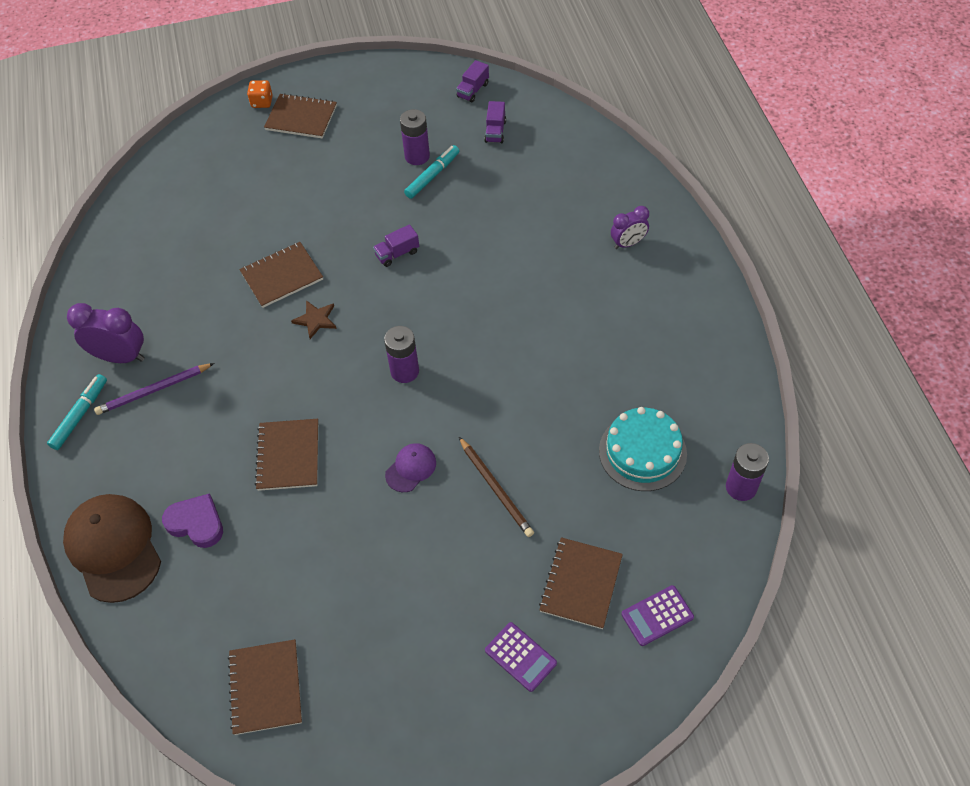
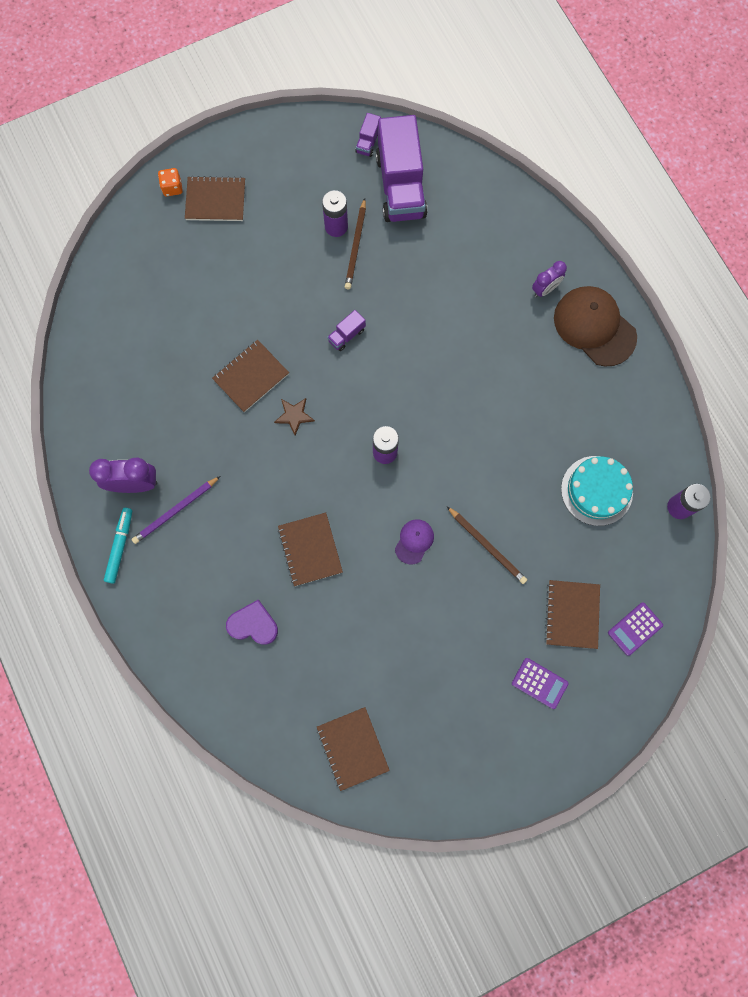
camera: 15 degrees left, 20 degrees up
(113, 548) = (193, 659): brown cap -> brown cap (594, 327)
(432, 176) = (356, 246): turquoise marker -> brown pencil
(495, 131) = (400, 186): purple truck -> purple truck, size x2.44

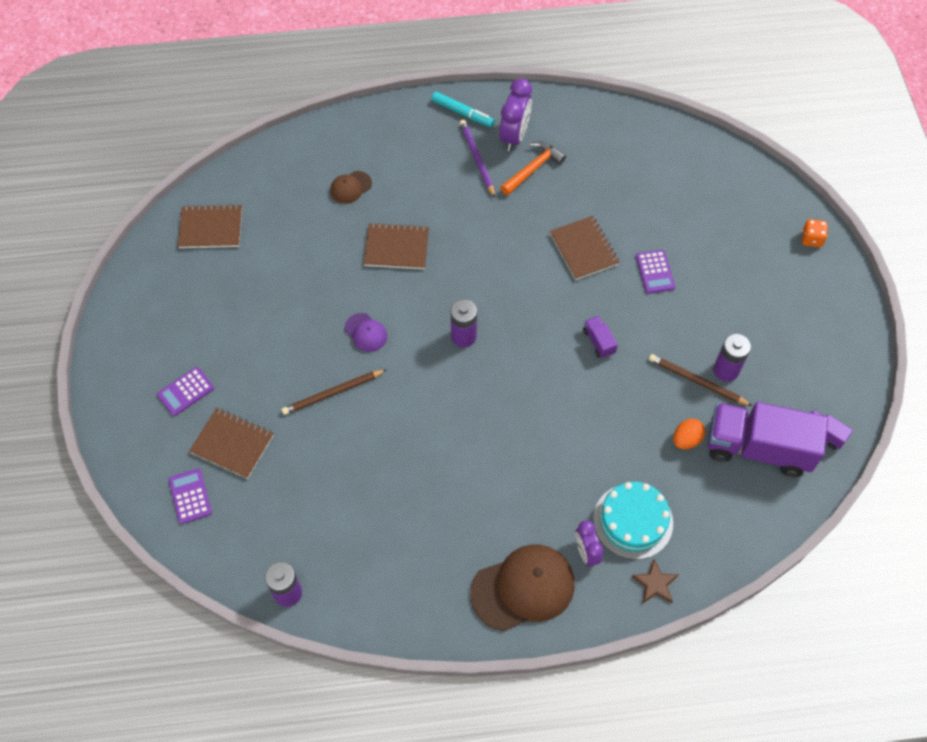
camera: 110 degrees right, 15 degrees down
(170, 452) = (533, 169): none -> orange hammer
(215, 200) = (787, 272): brown notebook -> none
(253, 624) = (350, 187): purple heart -> brown cap
(255, 308) = (655, 272): none -> purple calculator
(294, 416) = (530, 272): brown star -> brown star (655, 583)
(414, 241) = (686, 440): none -> orange egg
(596, 490) = (342, 516): turquoise cake -> turquoise cake (633, 521)

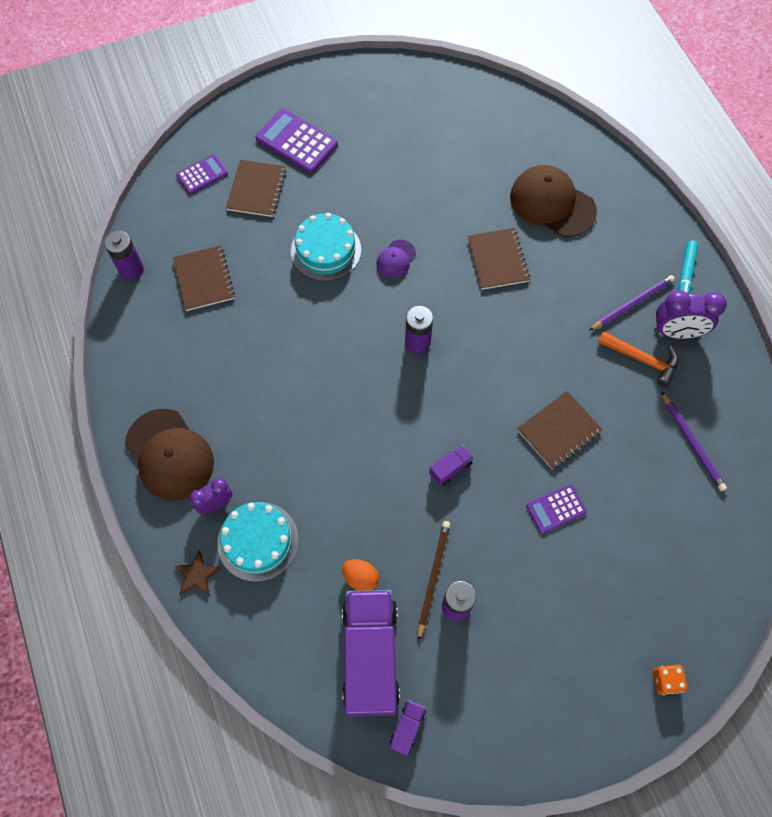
camera: 75 degrees right, 5 degrees up
(185, 391) = (297, 142): purple calculator -> purple calculator, size x1.65
(211, 228) = (465, 109): brown notebook -> brown notebook (204, 279)
(333, 393) = (326, 250): brown pencil -> turquoise cake
(350, 187) = (552, 203): brown cap -> brown cap, size x2.02
(619, 158) = (692, 443): none -> purple pencil

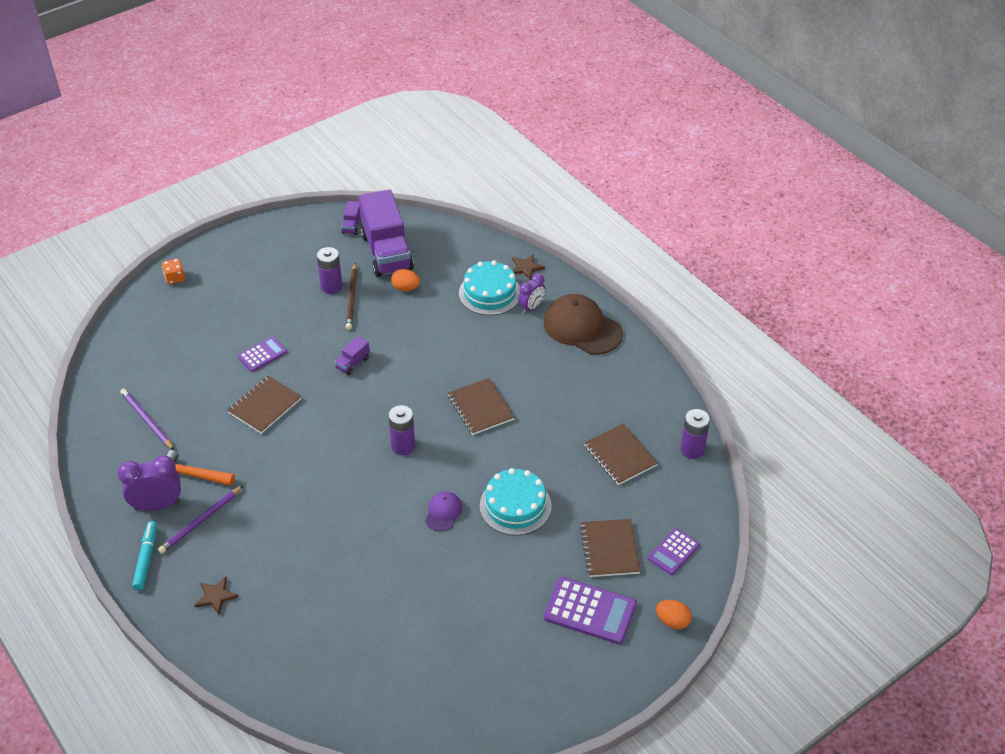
camera: 165 degrees right, 20 degrees down
(232, 119) = (672, 621): none -> orange egg
(498, 260) = (341, 534): brown notebook -> brown notebook (480, 408)
(552, 203) = (291, 605): brown cap -> none
(619, 226) = (216, 596): none -> brown star

